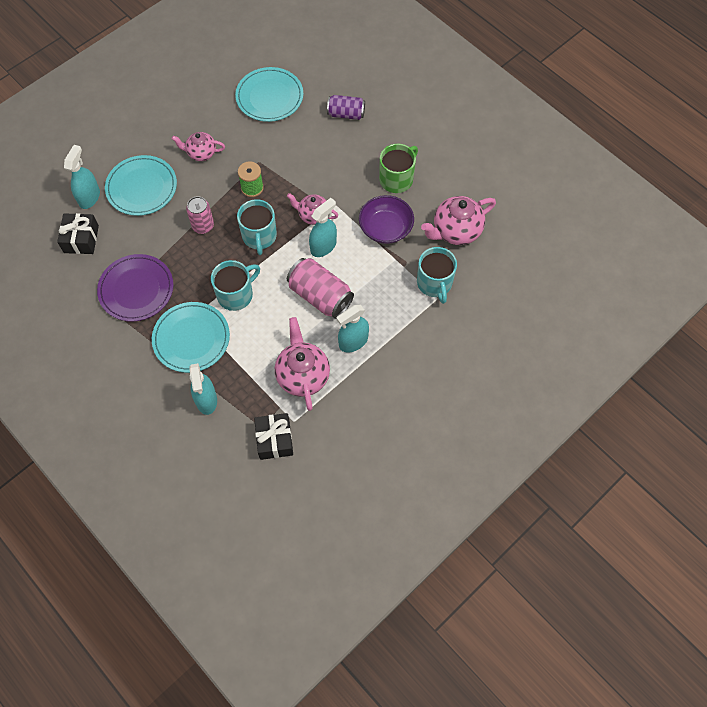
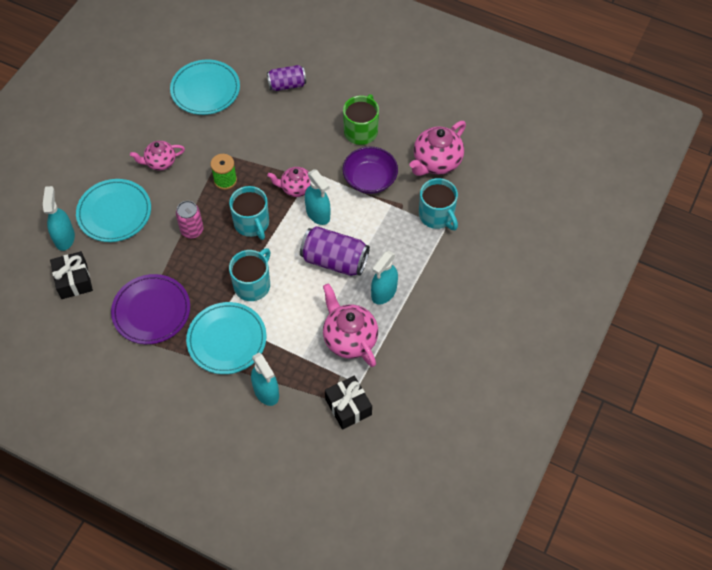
camera: 20 degrees left, 5 degrees down
(320, 296) = (334, 260): pink can -> purple can
(323, 246) = (318, 214): turquoise spray bottle -> turquoise spray bottle turned 120 degrees clockwise

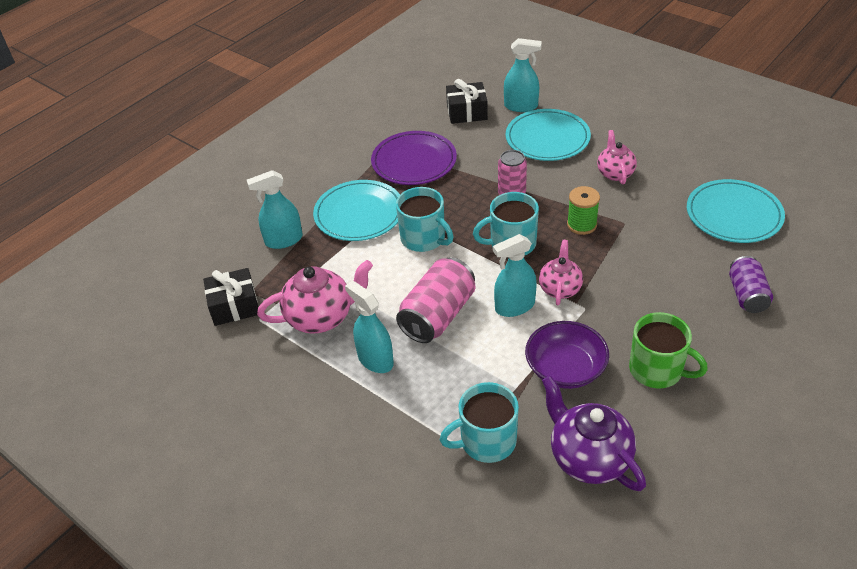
camera: 105 degrees right, 15 degrees down
(334, 260) = (438, 315): purple can -> pink can
(436, 162) = (588, 458): pink teapot -> purple teapot

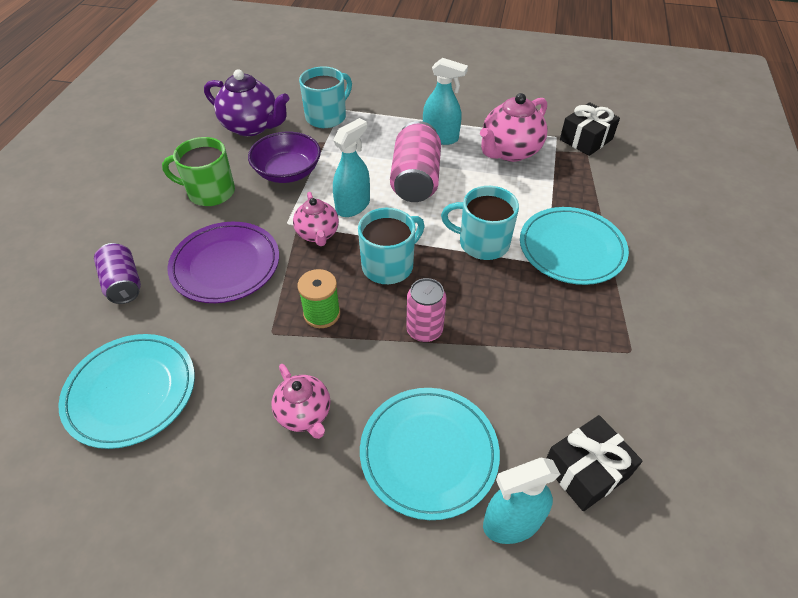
camera: 150 degrees right, 5 degrees up
(283, 240) = (613, 200): turquoise spray bottle -> none
(414, 161) = (578, 340): purple plate -> purple plate (225, 265)

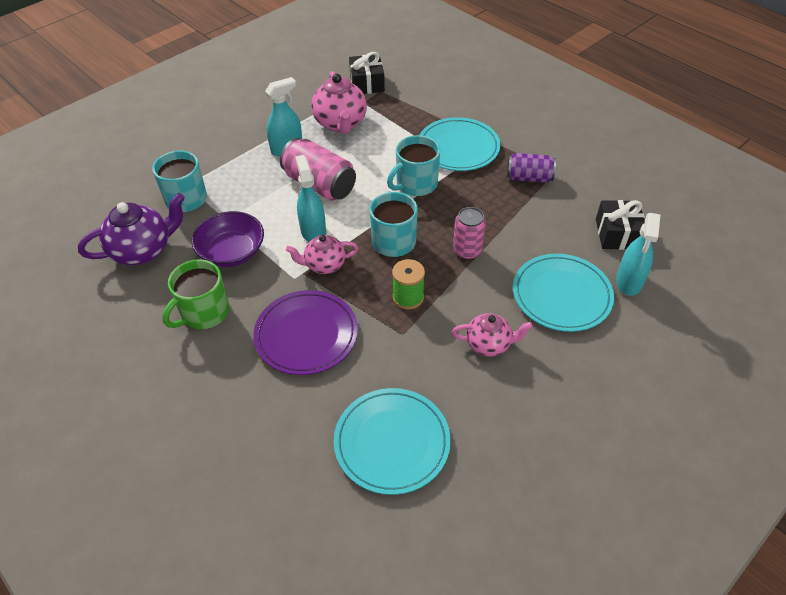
camera: 55 degrees left, 0 degrees up
(123, 284) = (265, 412): purple can -> purple can (529, 178)
(318, 234) = (324, 265): pink teapot -> pink teapot turned 150 degrees clockwise

